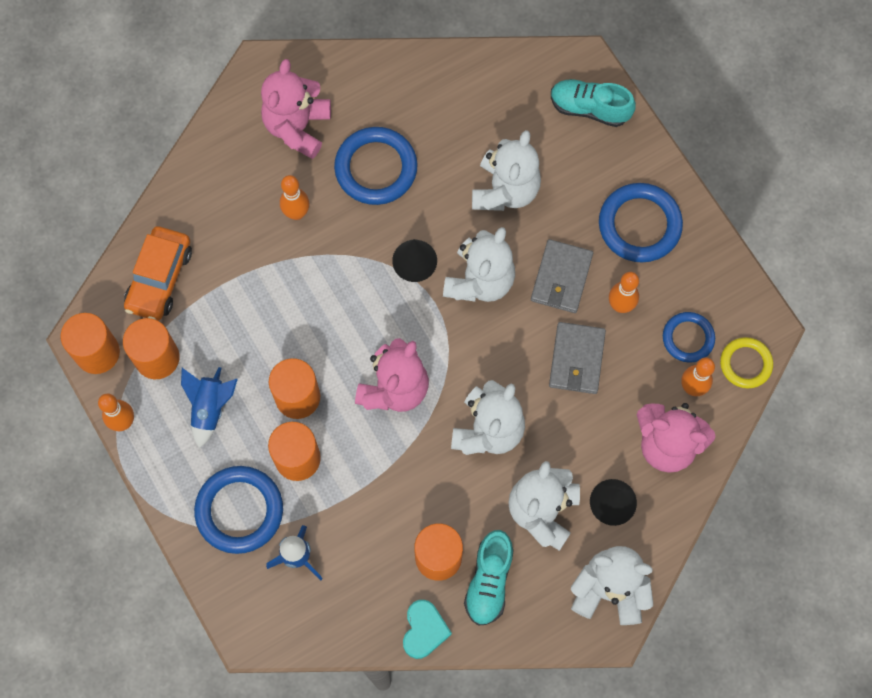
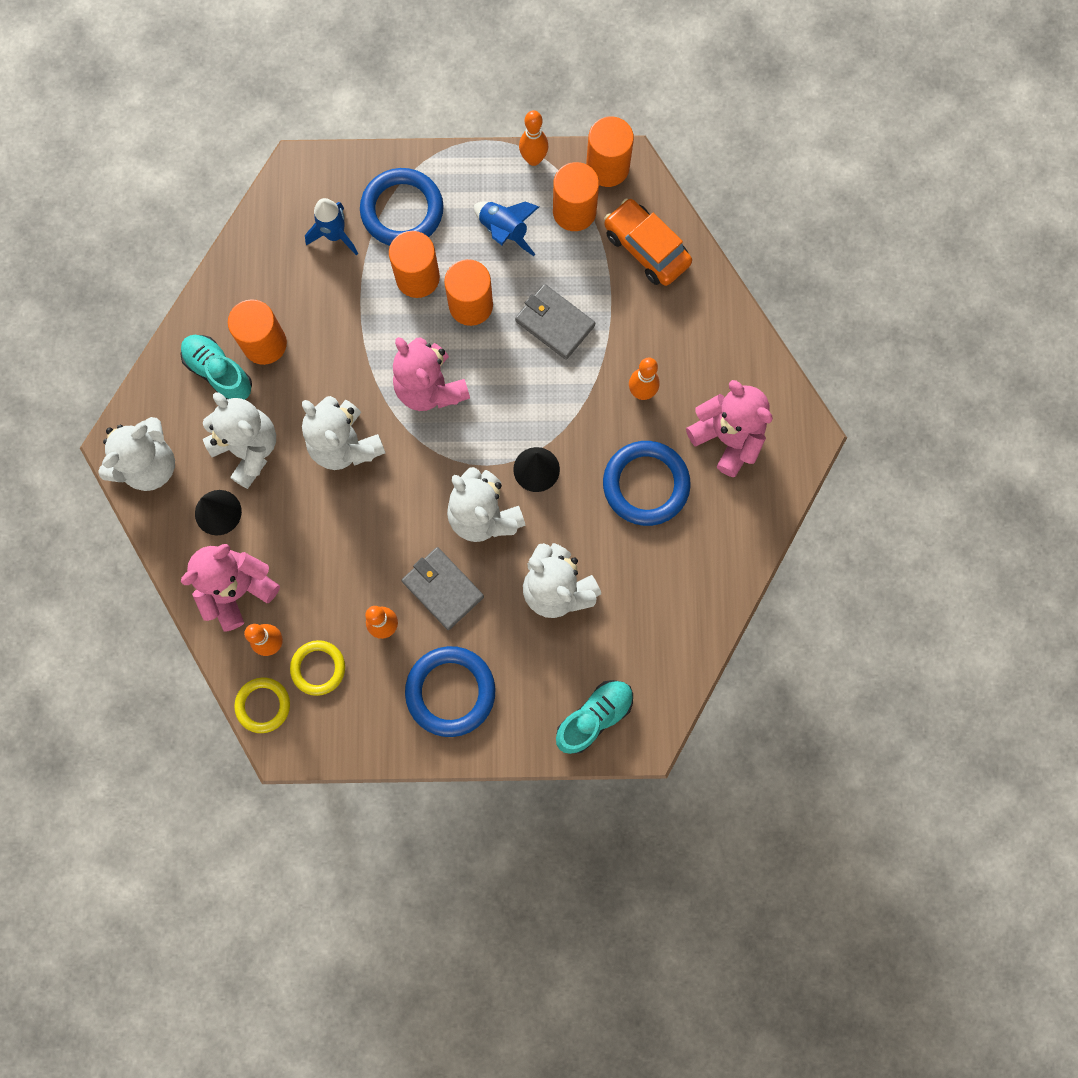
camera: 120 degrees right, 5 degrees up
(424, 630) = (214, 300): turquoise heart -> none
(577, 359) = (360, 557): grey wallet -> grey wallet (554, 323)
(688, 338) = (318, 668): blue ring -> yellow ring

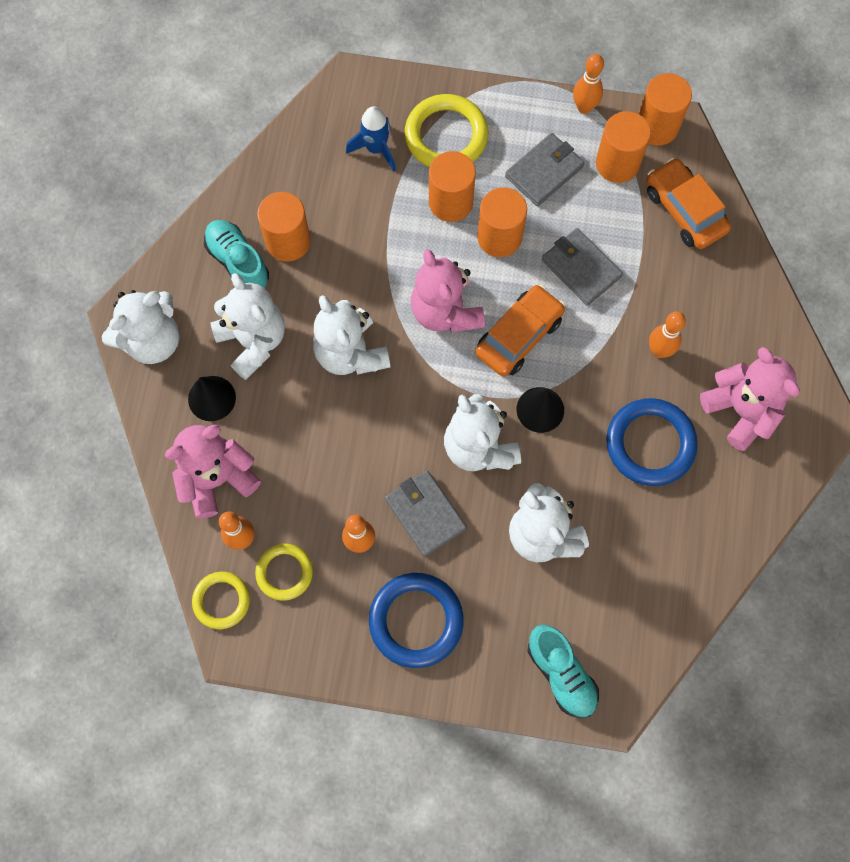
camera: 10 degrees right, 5 degrees down
(402, 211) = (446, 136): blue ring -> yellow ring
(504, 231) = (544, 171): blue rocket -> grey wallet
(505, 400) = (519, 336): none -> orange car
(594, 717) = (561, 674): turquoise shoe -> turquoise shoe turned 90 degrees clockwise

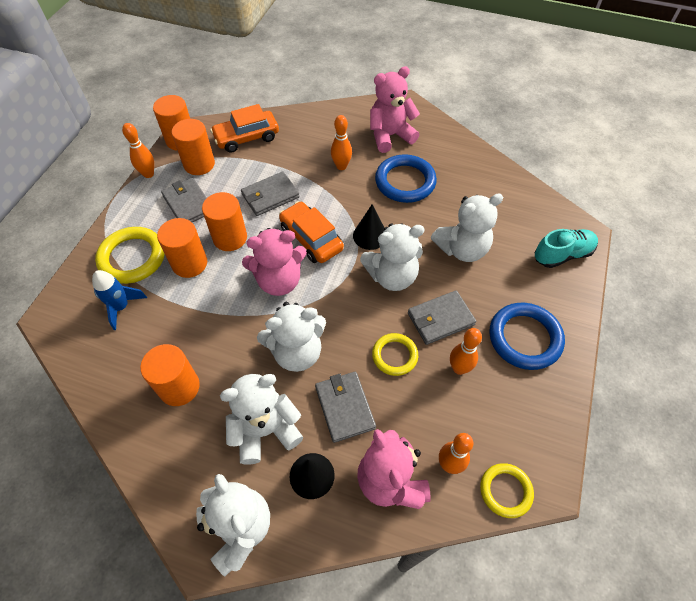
camera: 80 degrees left, 15 degrees down
(238, 262) = (184, 433): turquoise shoe -> none
(284, 572) = (482, 432): yellow ring -> yellow ring (394, 356)
(291, 418) = (344, 407): none -> grey wallet

